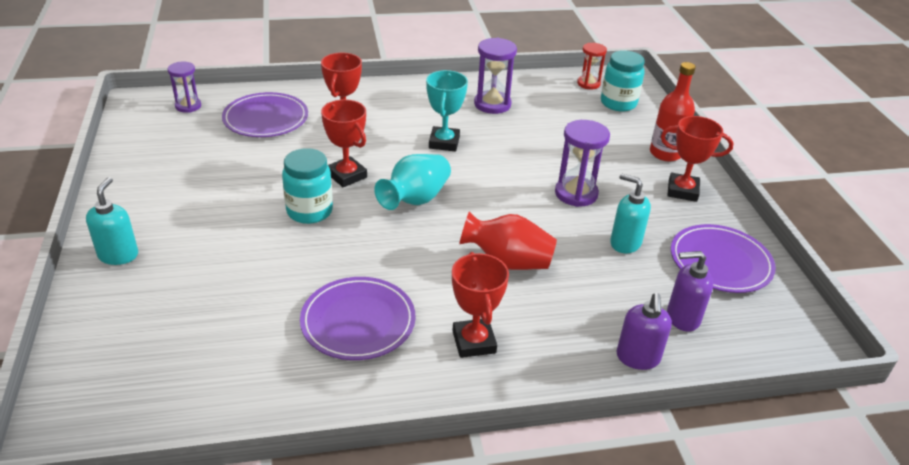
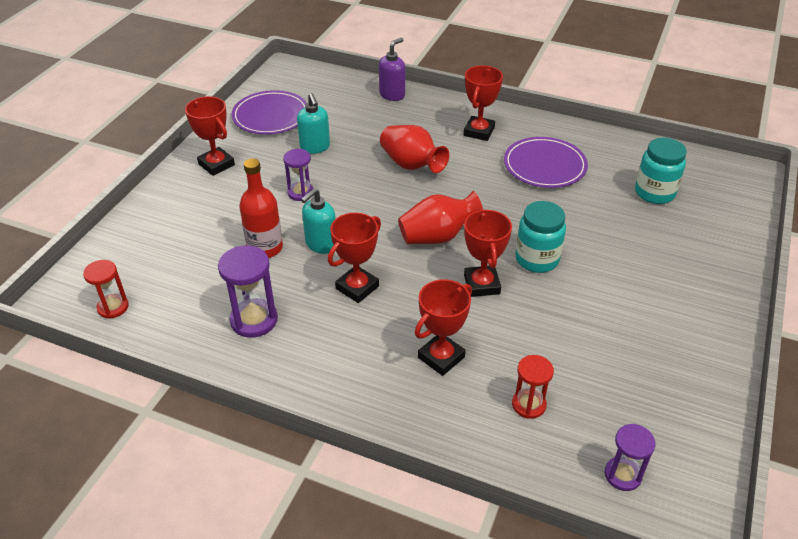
camera: 145 degrees left, 5 degrees up
(118, 255) = (716, 277): turquoise soap dispenser -> turquoise soap dispenser (321, 244)
(266, 119) = (528, 405): purple plate -> red hourglass
(415, 199) = (437, 236): turquoise vase -> red vase
(444, 142) = (357, 287): turquoise trophy -> red trophy
(576, 194) = (300, 193): purple hourglass -> purple hourglass, size x0.66
(618, 103) = (126, 267): turquoise jar -> turquoise jar (654, 193)
(665, 153) = (175, 198): red bottle -> red bottle (265, 248)
(682, 318) = (340, 101): purple soap dispenser -> none

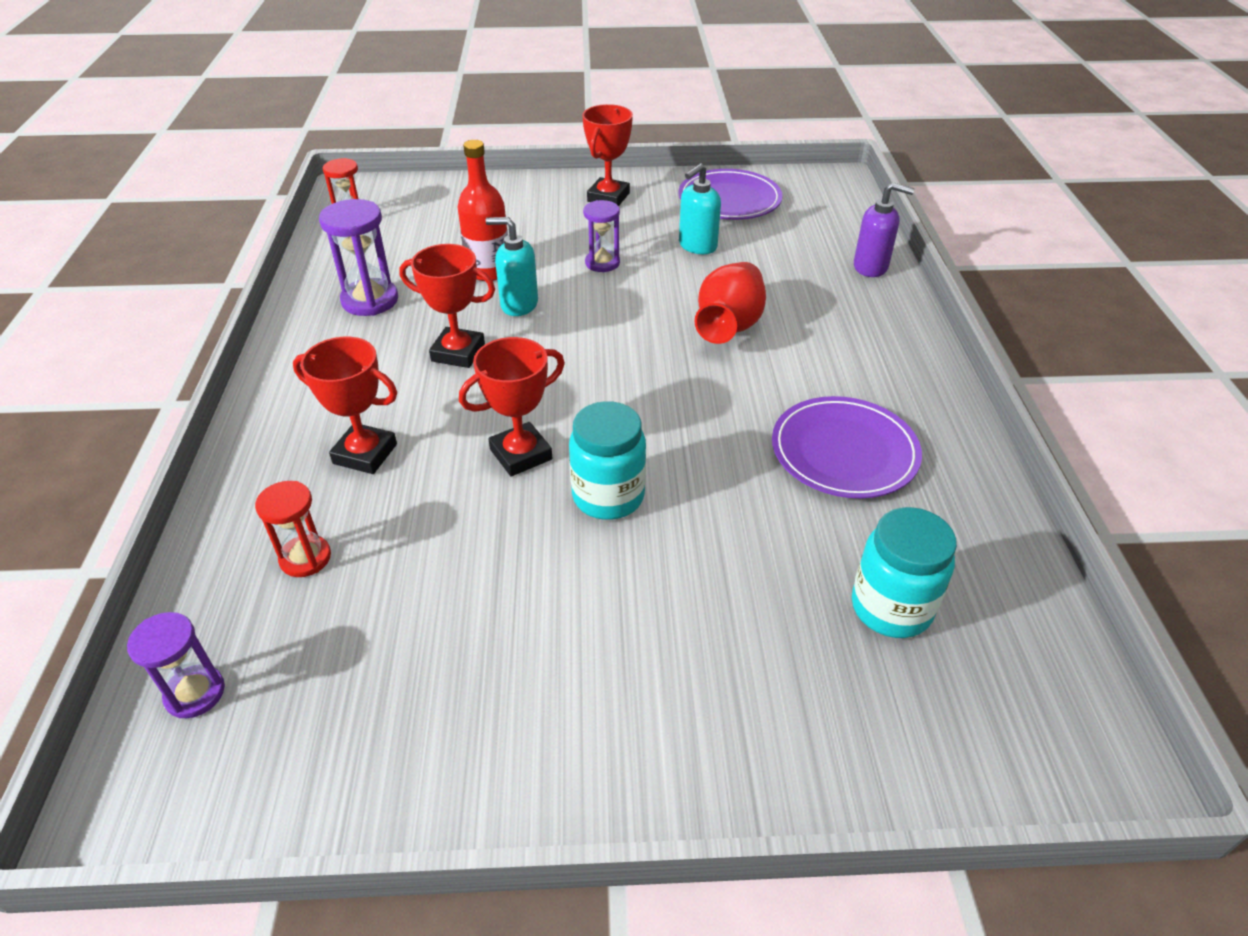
camera: 65 degrees right, 0 degrees up
(437, 236) = (594, 389): red vase -> none
(479, 131) = (865, 364): red trophy -> none

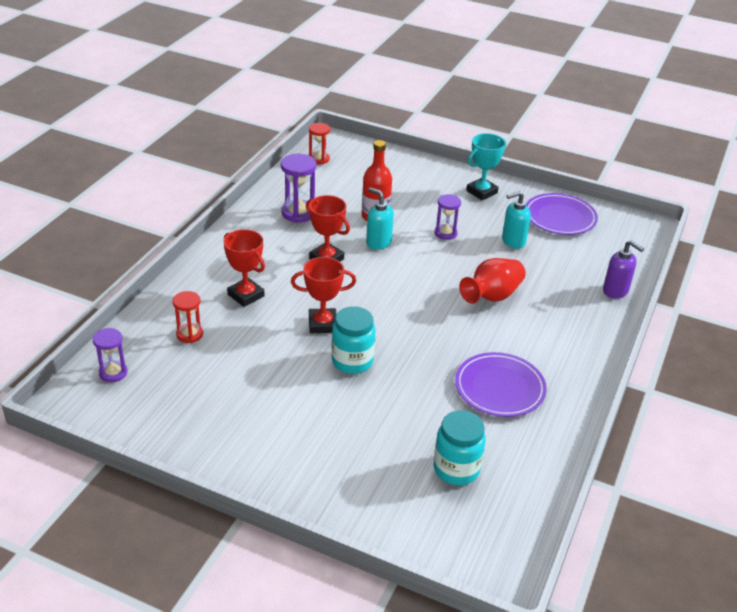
camera: 25 degrees right, 5 degrees down
(608, 197) = (481, 192): red trophy -> turquoise trophy

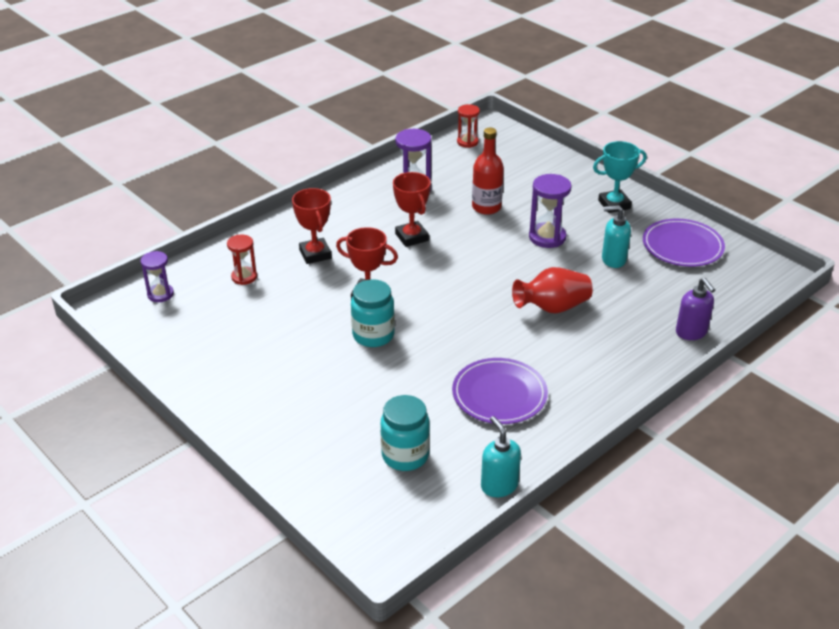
camera: 25 degrees right, 0 degrees up
(378, 242) = (472, 232): turquoise soap dispenser -> turquoise soap dispenser (499, 485)
(445, 233) = (547, 237): purple hourglass -> purple hourglass, size x1.52

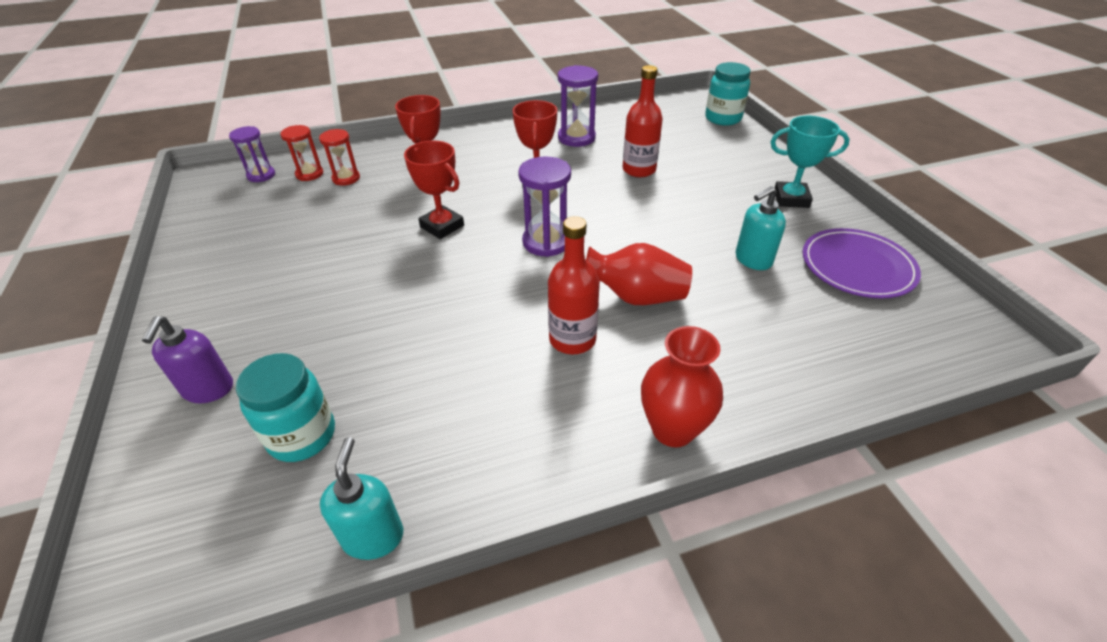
camera: 25 degrees right, 5 degrees up
(373, 335) = (408, 269): turquoise jar -> turquoise jar (723, 118)
(467, 142) = (664, 108): red hourglass -> red hourglass (309, 174)
(499, 394) = (485, 391): purple plate -> none
(530, 347) = (572, 339): none -> red bottle
(547, 237) = (686, 215): purple hourglass -> purple hourglass (546, 242)
(613, 259) = (752, 260): turquoise soap dispenser -> turquoise soap dispenser turned 60 degrees counterclockwise
(626, 379) = (673, 429): none -> red vase
(691, 332) = (811, 388): purple soap dispenser -> purple soap dispenser (208, 389)

